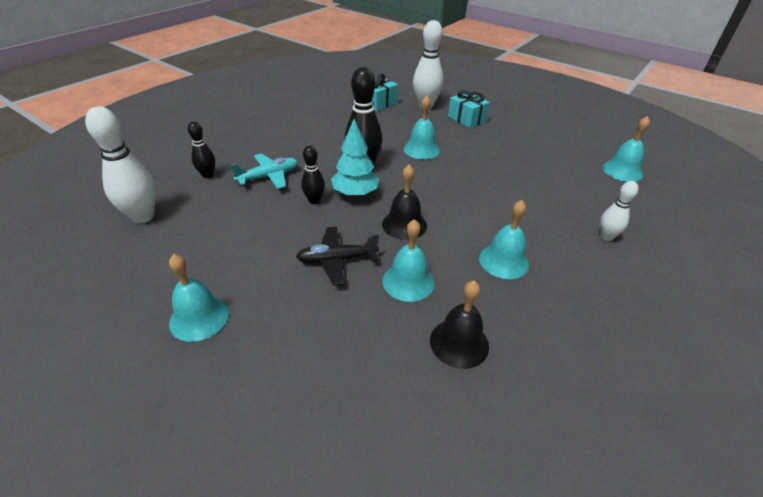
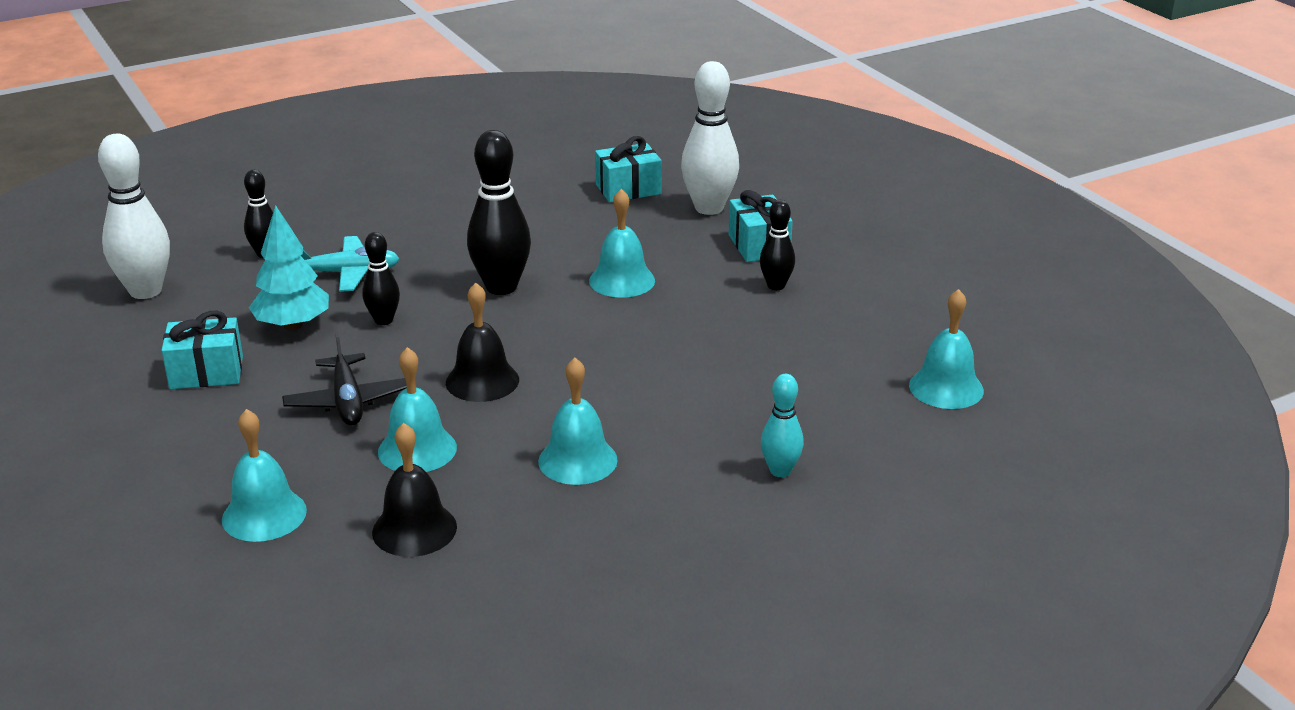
camera: 25 degrees right, 10 degrees down
(199, 318) = (134, 421): turquoise bell -> turquoise bell (264, 515)
(227, 264) = (206, 372): none -> turquoise gift
(337, 260) = (347, 401): black plane -> black plane turned 120 degrees counterclockwise
(355, 193) = (451, 324): turquoise tree -> turquoise tree (292, 325)
(495, 137) = (776, 286): none -> black bowling pin
(606, 237) = (780, 471): white bowling pin -> turquoise bowling pin

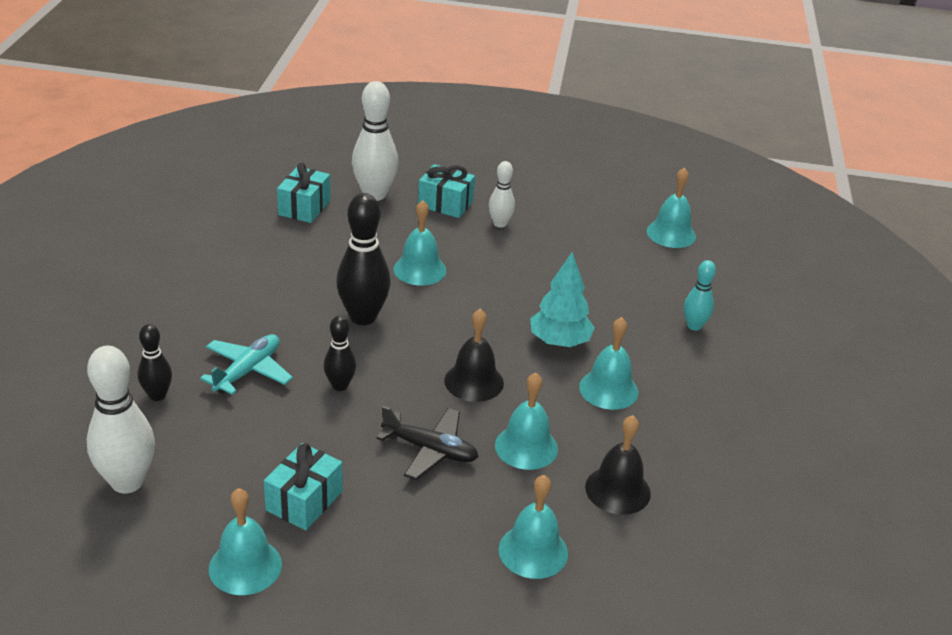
camera: 55 degrees left, 5 degrees up
(98, 382) = (245, 566): none -> turquoise bell
(292, 325) = (290, 429): turquoise tree -> turquoise tree (559, 342)
(776, 286) = (500, 224): black bowling pin -> white bowling pin

